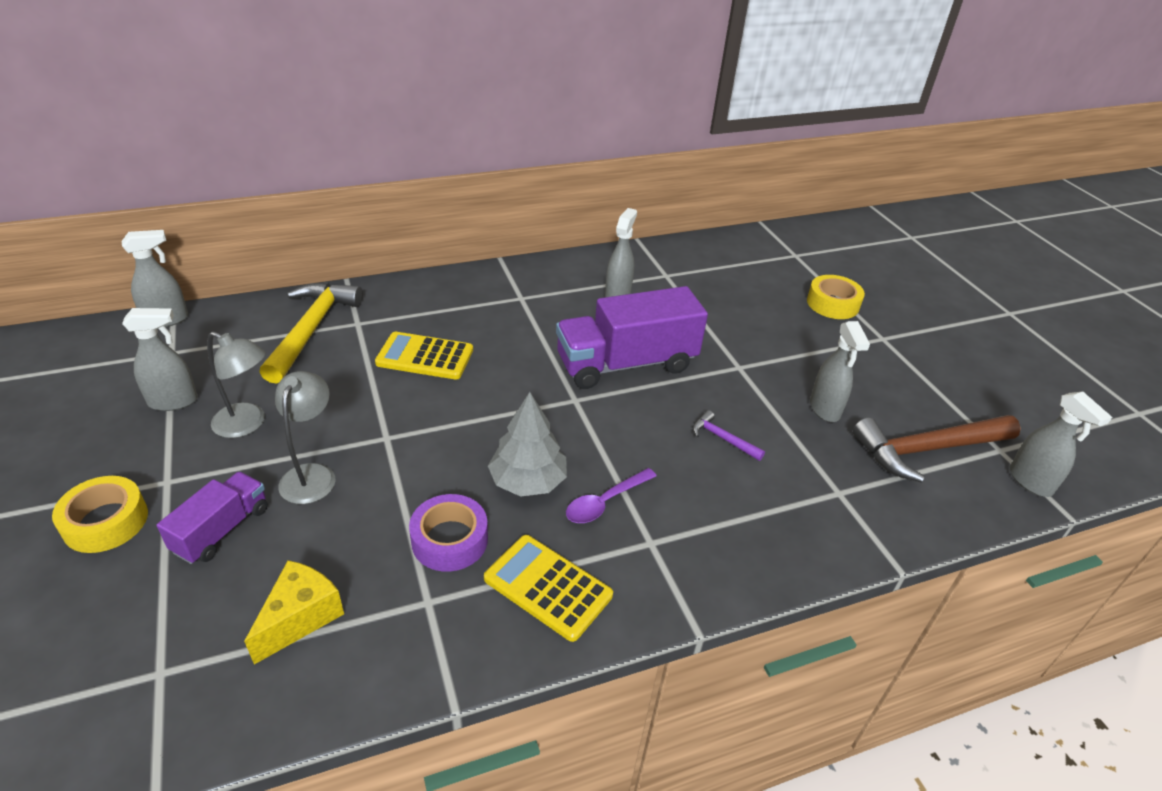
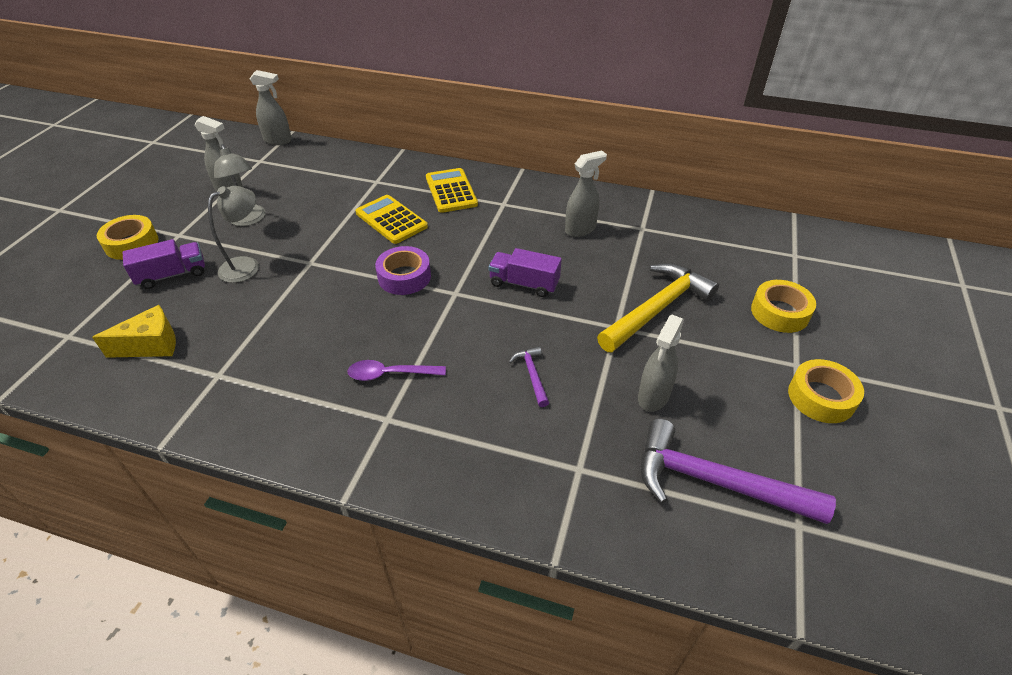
camera: 40 degrees right, 5 degrees up
(311, 330) = (345, 175): yellow hammer -> yellow hammer (656, 309)
(449, 540) = (271, 345): purple tape -> purple tape (404, 277)
(528, 481) = (358, 333): grey tree -> none
(548, 587) = (290, 408): yellow calculator -> yellow calculator (451, 191)
(626, 364) = (524, 284): purple truck -> purple truck, size x0.54
(920, 354) = (821, 397): none -> yellow tape
(928, 449) = (715, 482): brown hammer -> purple hammer
(1030, 482) = (795, 573): grey spray bottle -> none

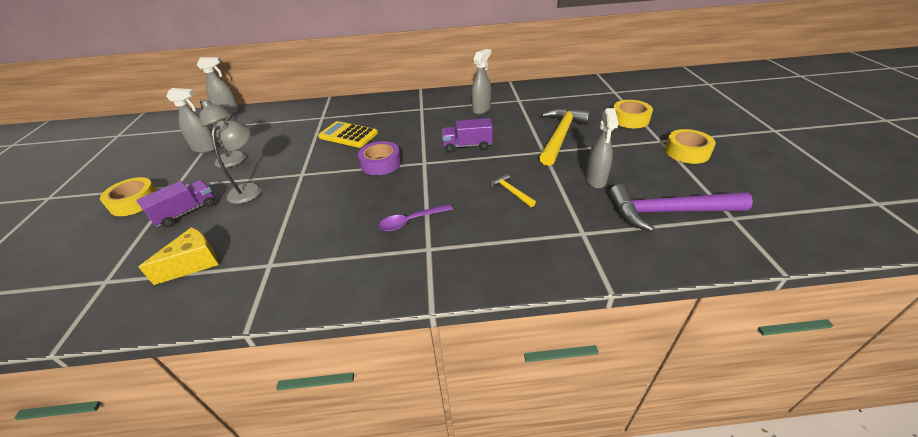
camera: 20 degrees left, 5 degrees down
(451, 191) = (380, 110): yellow calculator -> none
(532, 375) = (511, 192): purple hammer -> yellow hammer

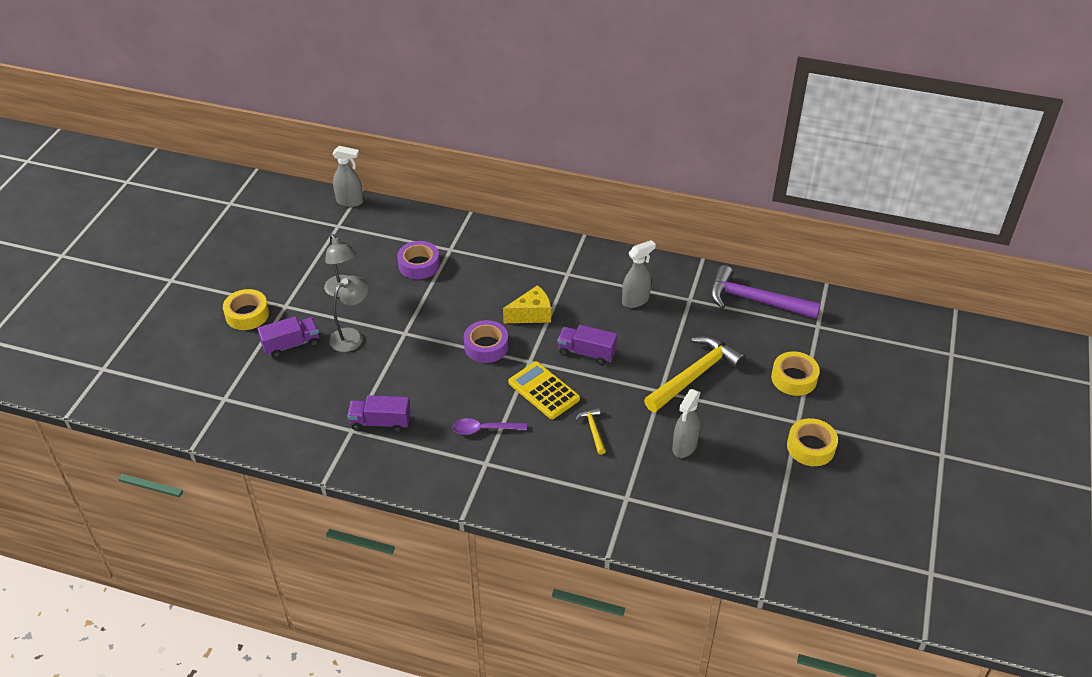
camera: 20 degrees right, 5 degrees up
(194, 263) = (293, 406): yellow cheese -> yellow cheese (531, 314)
(206, 148) = (318, 259): grey spray bottle -> none
(299, 131) = (419, 265): none -> purple tape
(300, 248) = (380, 422): none -> purple truck
(348, 135) = (469, 291): yellow calculator -> yellow calculator (544, 391)
(669, 212) = (722, 507): purple hammer -> purple hammer (755, 301)

